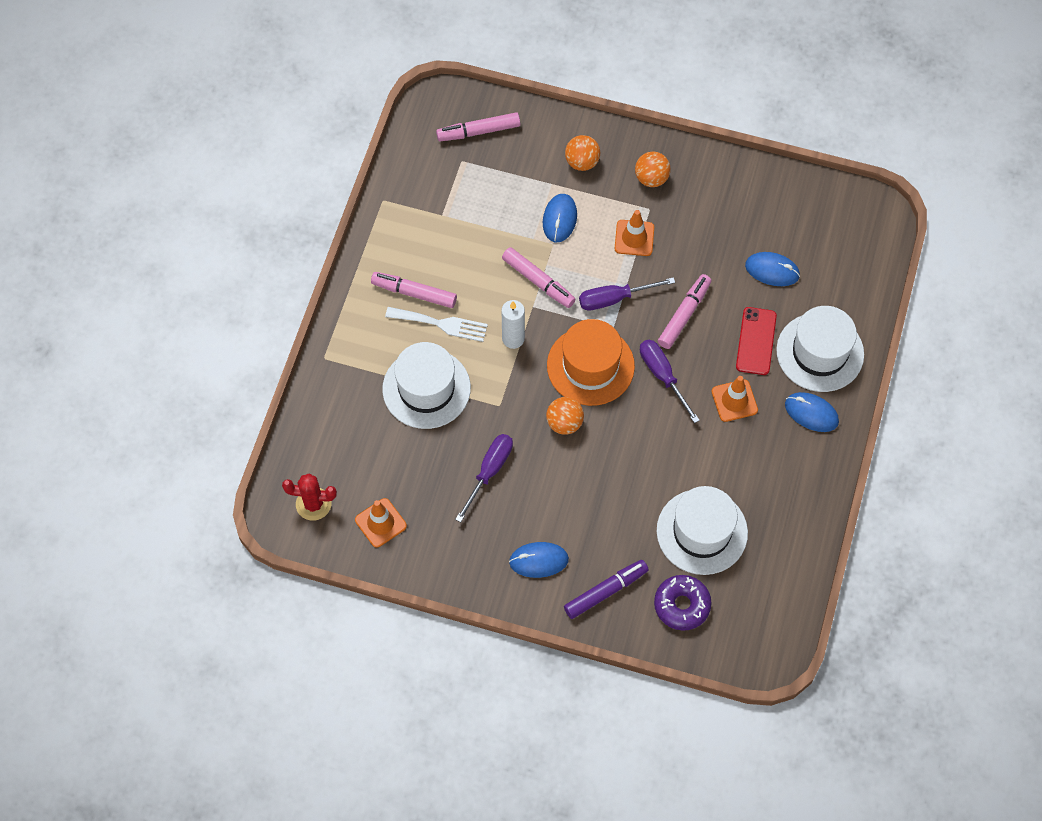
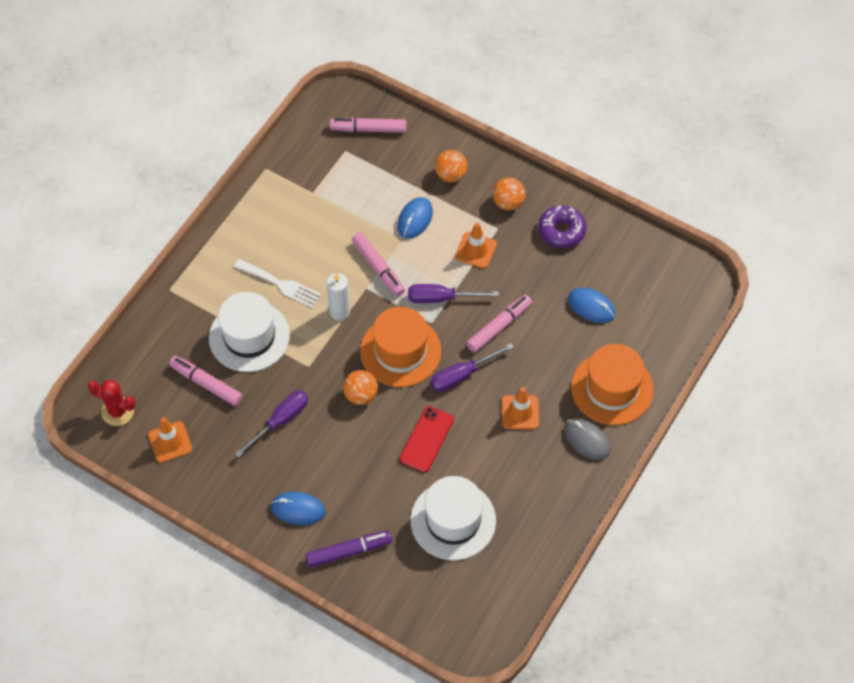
camera: 15 degrees right, 5 degrees down
(414, 293) = (266, 252): pink marker -> pink marker (206, 384)
(662, 376) = (462, 375): purple screwdriver -> purple screwdriver turned 105 degrees counterclockwise
(682, 605) = (413, 581): purple donut -> purple donut (561, 231)
(756, 341) = (556, 365): red phone -> red phone (426, 439)
(811, 413) = (587, 440): blue mouse -> grey mouse
(820, 352) = (612, 388): white hat -> orange hat

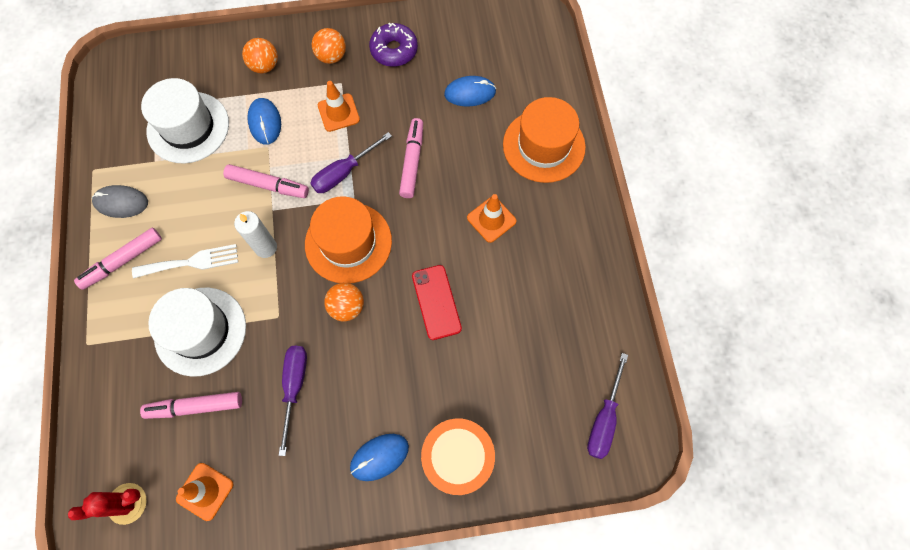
camera: 40 degrees left, 10 degrees up
(349, 551) = (457, 458): purple marker -> orange drum
(368, 129) = (160, 75): pink marker -> pink marker (122, 261)
(453, 520) = (519, 355): white hat -> white hat (188, 127)
(462, 375) = (418, 224): purple screwdriver -> purple screwdriver (604, 419)
(587, 440) = (562, 202): grey mouse -> grey mouse (121, 203)

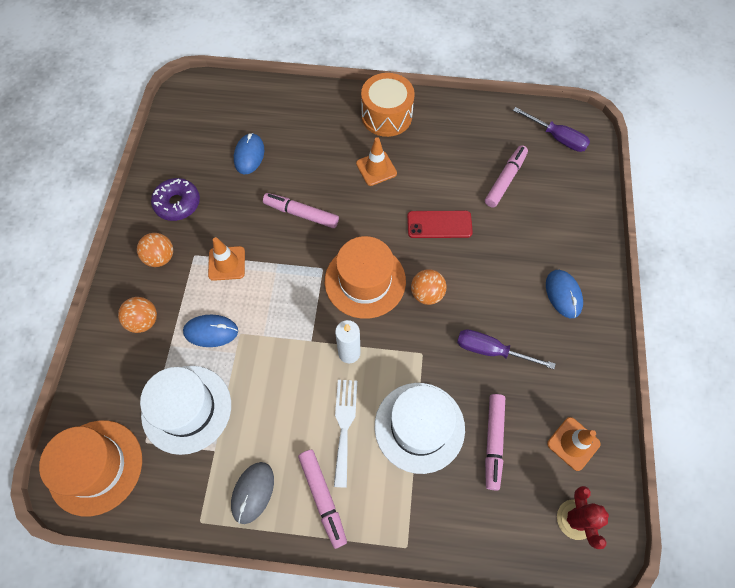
camera: 75 degrees left, 5 degrees down
(268, 185) = (283, 340): pink marker -> pink marker (505, 180)
(344, 172) = (293, 271): purple screwdriver -> none
(457, 458) = (572, 239): orange drum -> orange drum (386, 116)
(543, 146) = (321, 116): orange hat -> orange hat (95, 467)

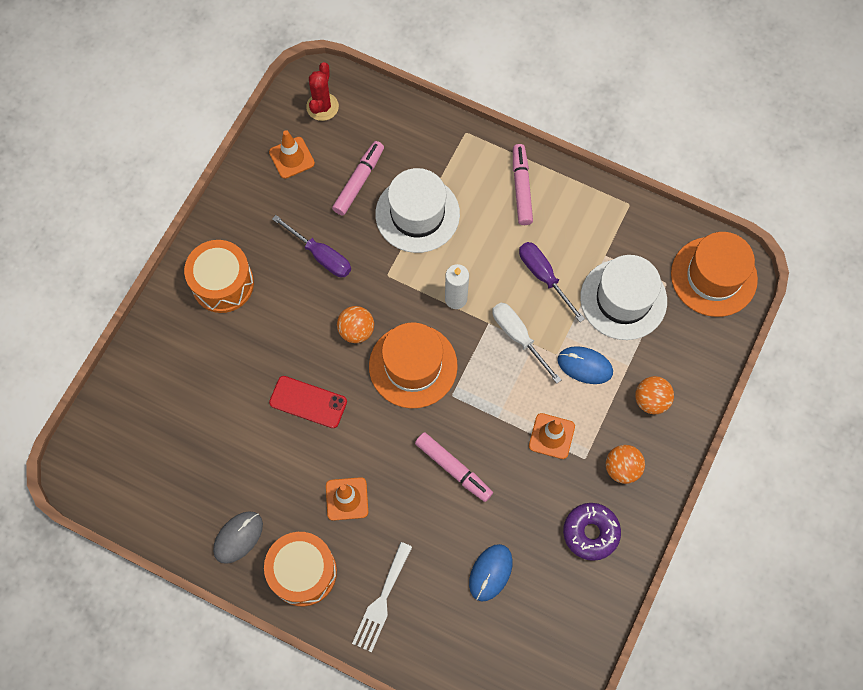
camera: 160 degrees left, 5 degrees up
(253, 492) = (579, 211): grey mouse -> grey mouse (238, 537)
(279, 337) = (518, 337): none -> white screwdriver
(344, 426) = (483, 237): white fork -> white fork (381, 601)
(505, 180) = (208, 431): pink marker -> none
(557, 138) = (117, 465): purple screwdriver -> purple screwdriver (543, 276)
(563, 294) = (223, 284): blue mouse -> orange drum

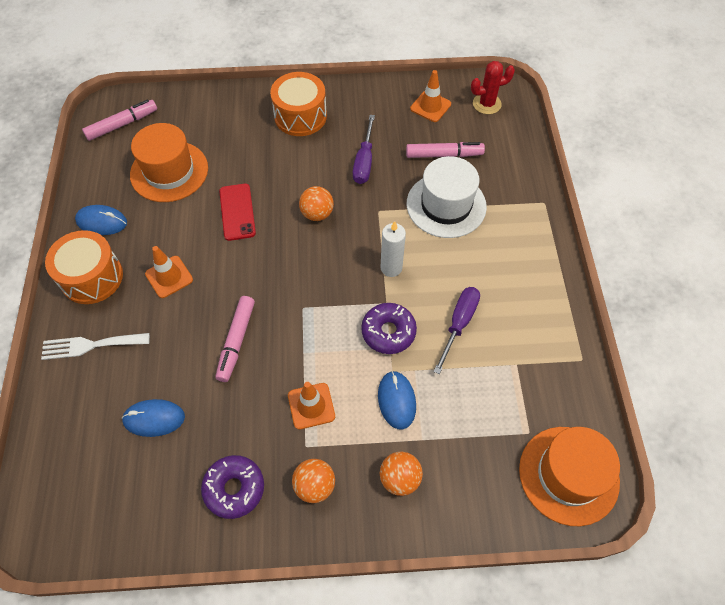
camera: 60 degrees right, 10 degrees down
(238, 537) = (102, 222): grey mouse -> blue mouse
(413, 366) = (311, 266): orange hat -> orange hat (169, 171)
(518, 337) = (388, 332): white screwdriver -> purple donut
(521, 188) = (528, 266): pink marker -> pink marker (122, 124)
(623, 299) = (485, 401): white hat -> none

